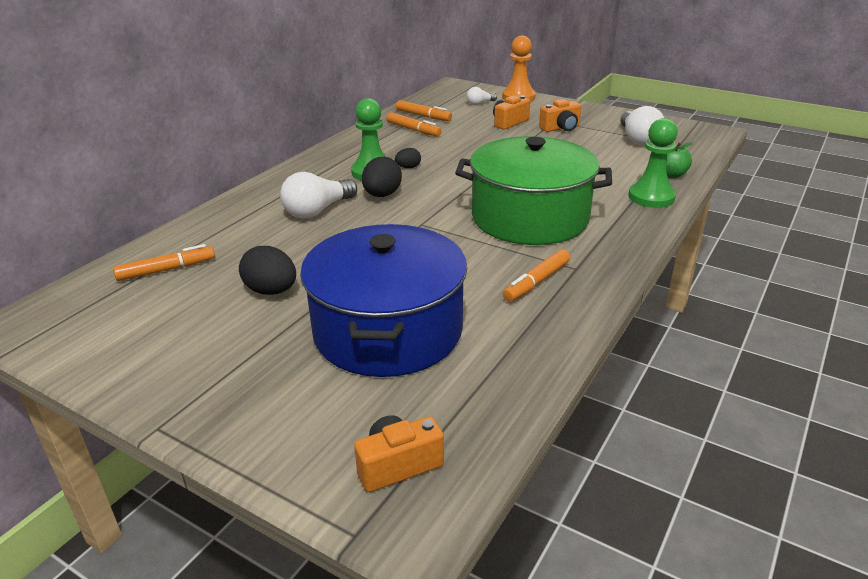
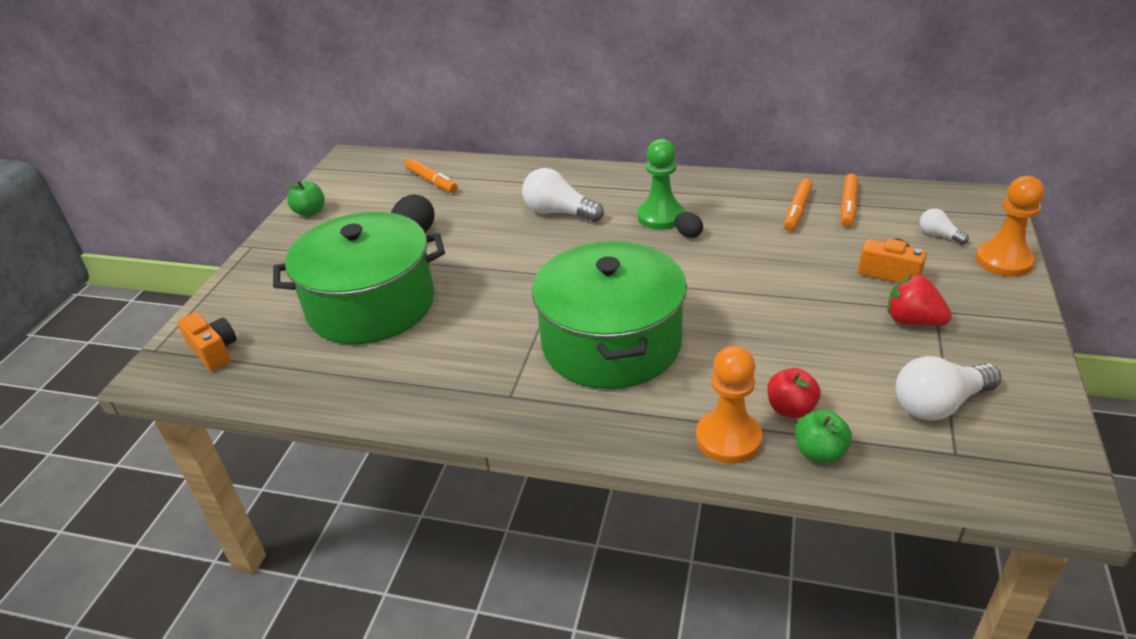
camera: 75 degrees right, 5 degrees up
(124, 367) = (310, 212): none -> green apple
(382, 195) = (611, 237): black egg -> none
(388, 331) = (371, 305): blue pot -> green pot
(536, 282) = (473, 373): orange marker -> none
(561, 128) = (912, 321): orange camera -> red strawberry
(629, 174) = (790, 409): none -> red apple
(651, 197) = (728, 439): green pawn -> orange pawn

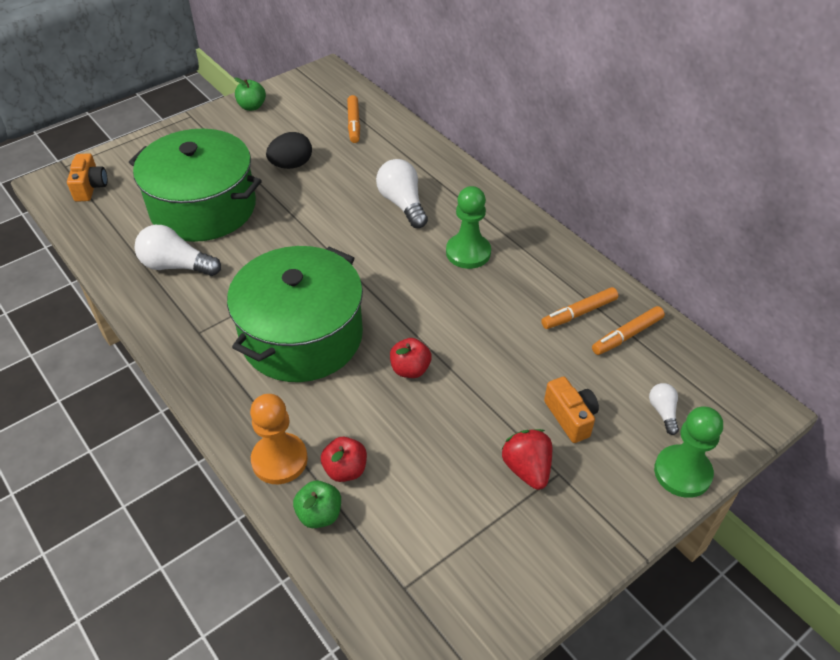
camera: 35 degrees right, 10 degrees up
(688, 234) = (467, 281): black egg -> none
(734, 313) = (410, 369): none -> red apple
(939, 404) = (447, 545): white light bulb -> white light bulb (176, 266)
(1003, 261) = (682, 472): orange pawn -> green pawn

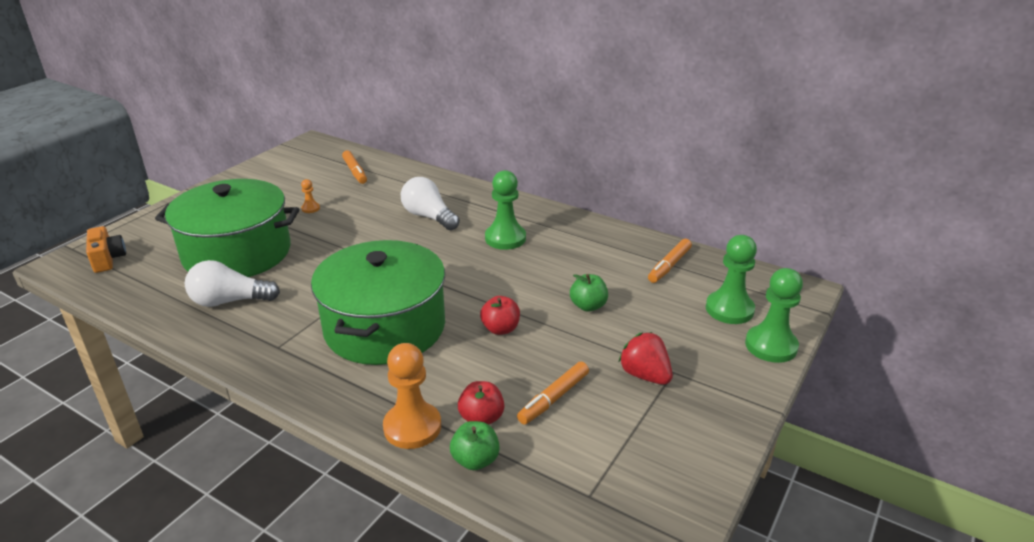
camera: 20 degrees left, 15 degrees down
(252, 107) = (251, 175): green apple -> green apple (588, 306)
(291, 165) = (310, 208): black egg -> orange pawn
(570, 417) = (659, 330): orange camera -> none
(579, 313) = (622, 259): orange marker -> orange marker (553, 398)
(663, 412) = (729, 309): white light bulb -> green pawn

